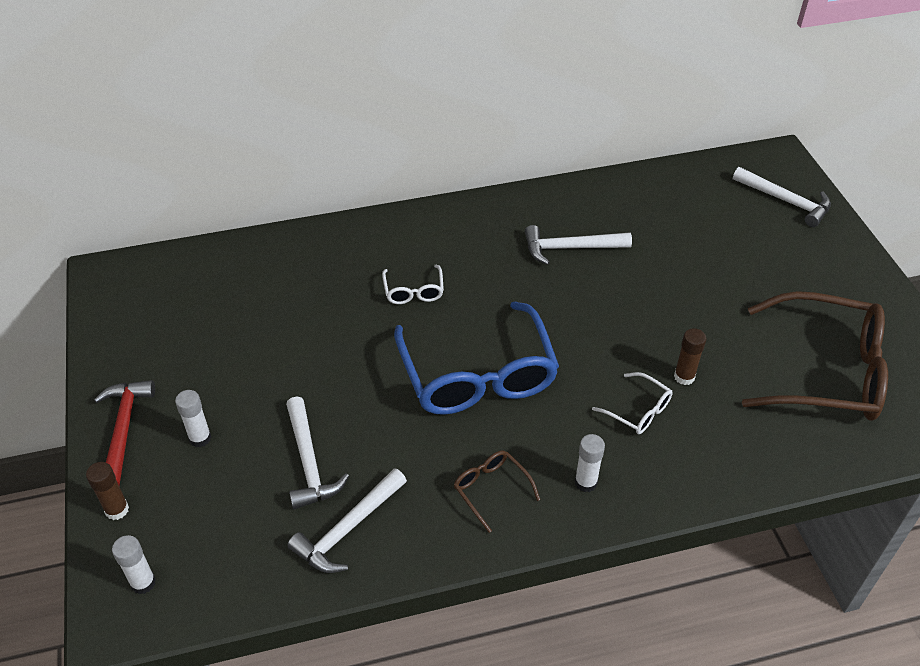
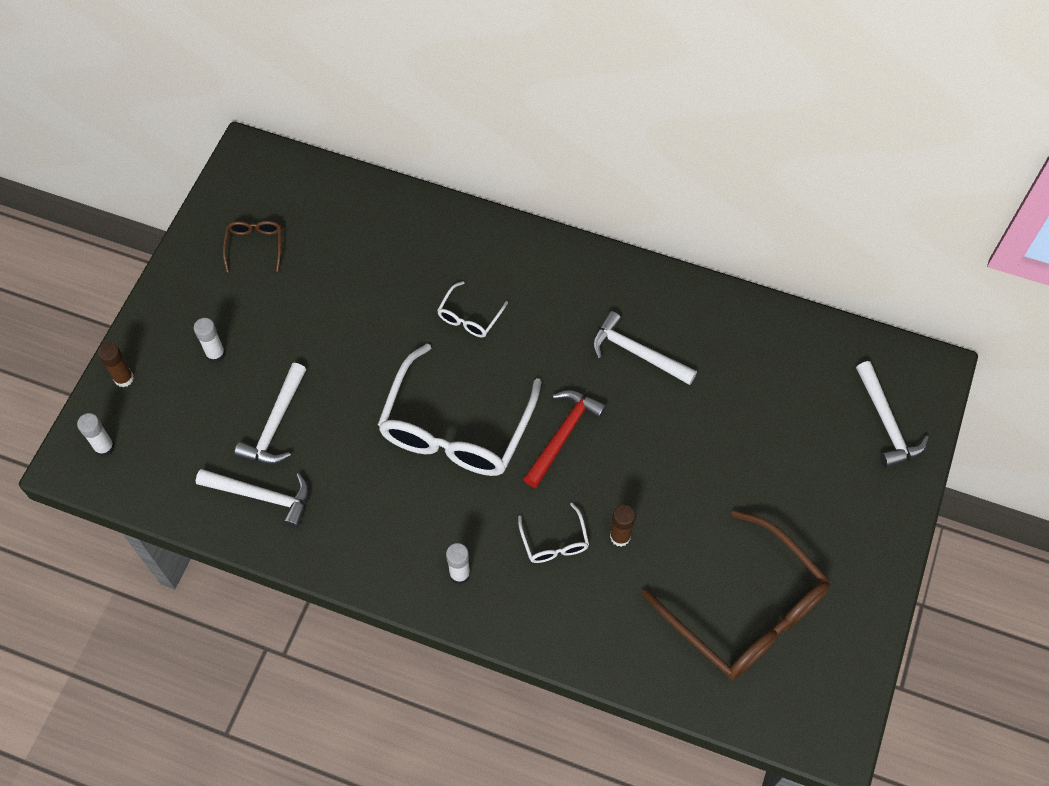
camera: 35 degrees right, 15 degrees up
(124, 429) = (170, 312): red hammer -> red hammer (563, 435)
(347, 529) = (262, 496): white hammer -> white hammer turned 150 degrees counterclockwise
(477, 375) = (456, 428): blue glasses -> white glasses
(491, 490) = (385, 533): brown glasses -> brown glasses (255, 246)

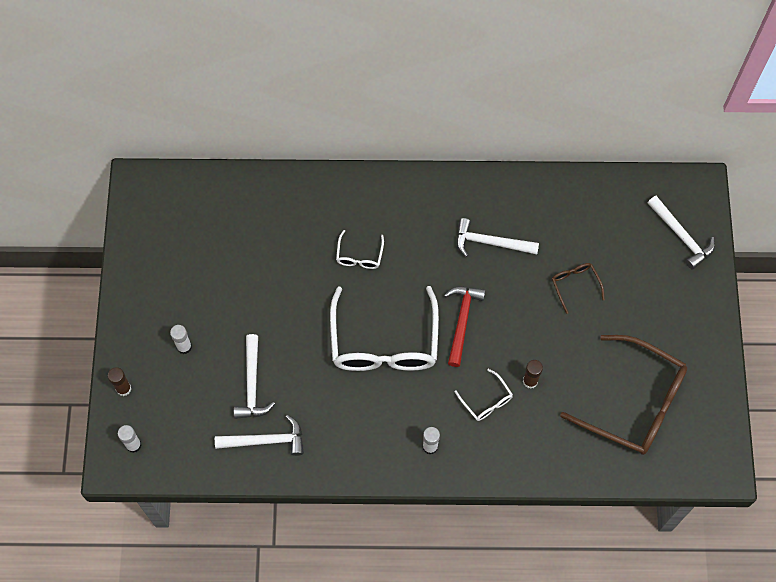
camera: 20 degrees left, 5 degrees up
(255, 246) = (176, 253): brown glasses -> brown glasses (575, 285)

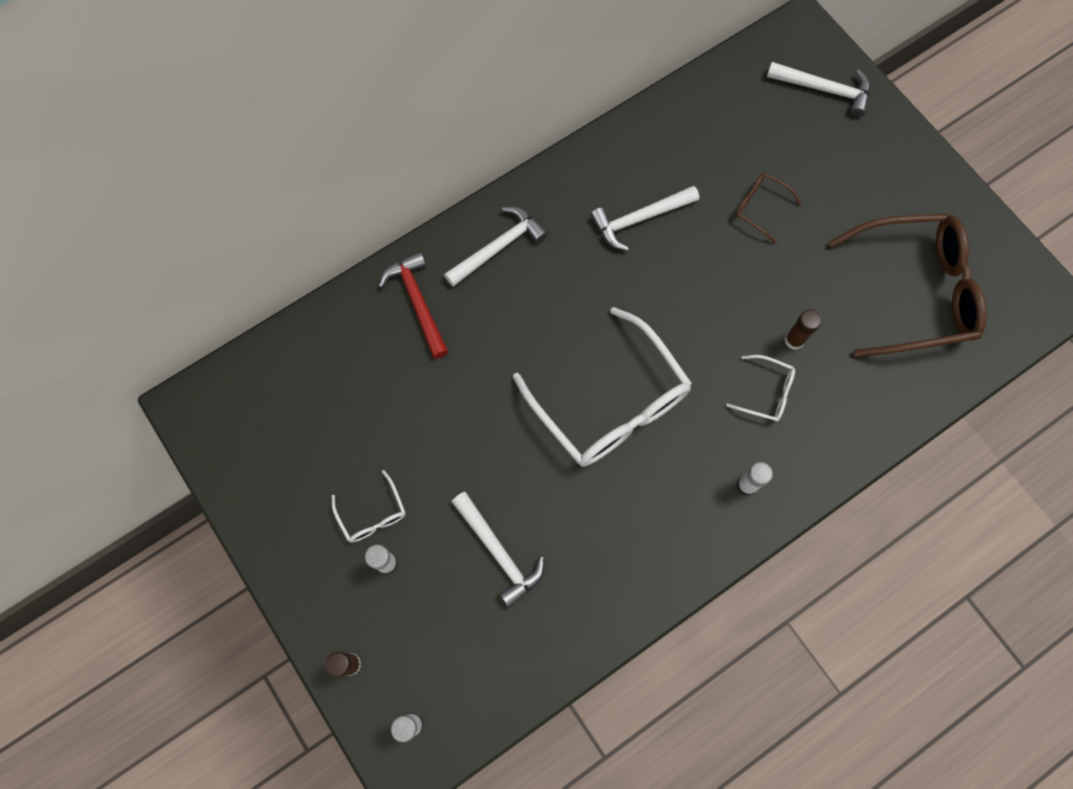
camera: 35 degrees left, 5 degrees up
(266, 440) = (563, 607): white hammer -> white hammer (499, 247)
(359, 256) = (510, 324): white glasses -> white glasses (372, 514)
(462, 321) = (675, 323): red hammer -> red hammer (417, 302)

